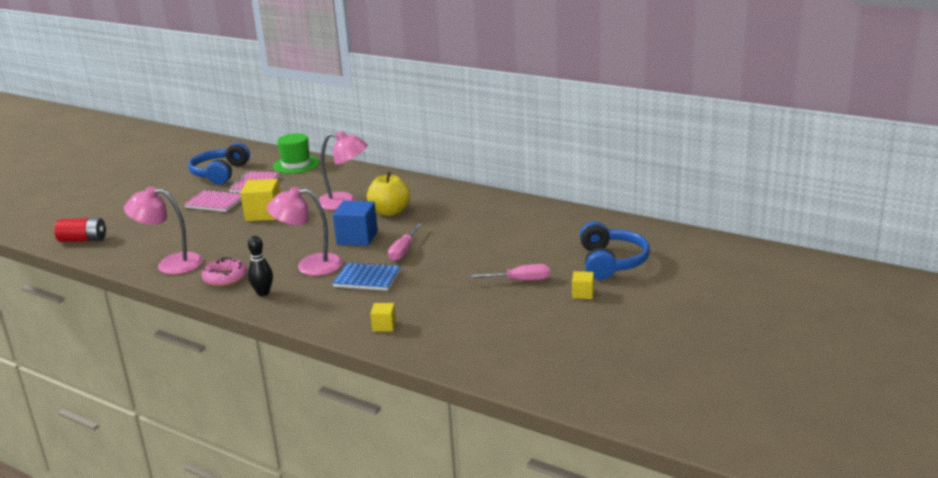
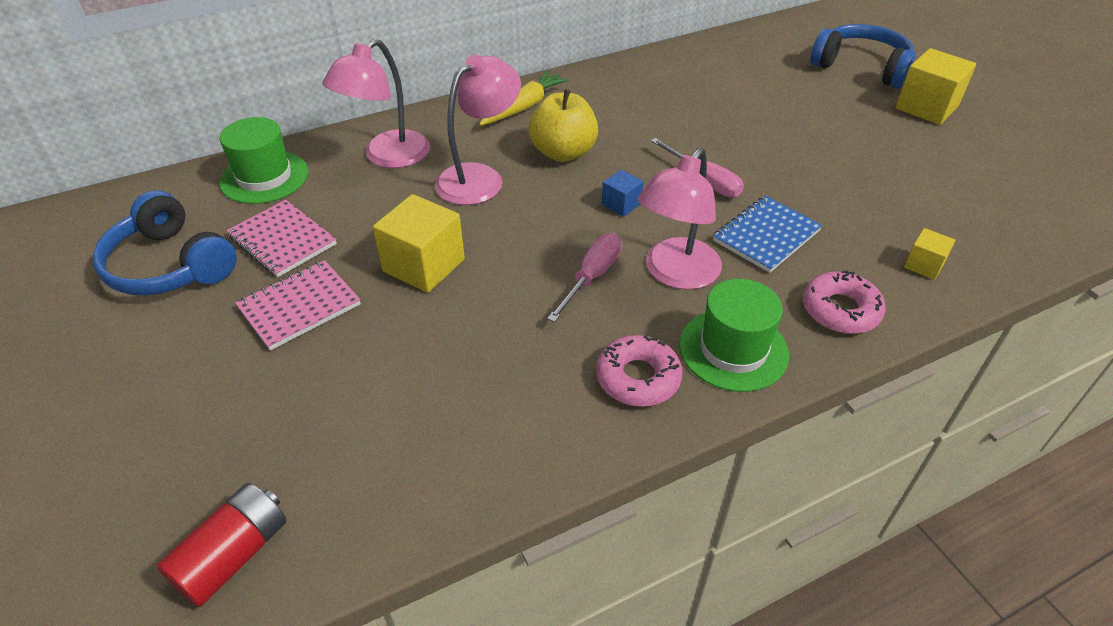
camera: 60 degrees left, 20 degrees up
(171, 264) = (513, 436): pink lamp -> pink lamp (387, 157)
(263, 293) = (733, 349): black bowling pin -> green hat
(319, 311) = (840, 310): none -> pink donut
(357, 238) = (621, 204): blue cube -> blue cube, size x0.53
(424, 190) = (524, 107): none -> yellow carrot
(519, 280) = (863, 131): pink screwdriver -> pink screwdriver (591, 277)
(583, 294) = (926, 107): yellow cube -> yellow cube, size x1.90

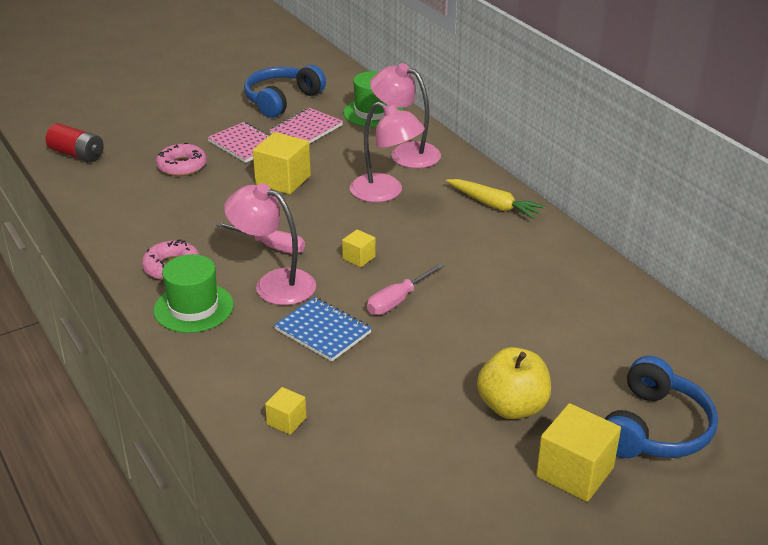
camera: 85 degrees right, 10 degrees down
(563, 153) = (427, 228): yellow apple -> yellow apple (512, 407)
(621, 204) = (359, 258): blue cube -> yellow cube
(840, 310) = (231, 364): pink donut -> pink donut (182, 166)

